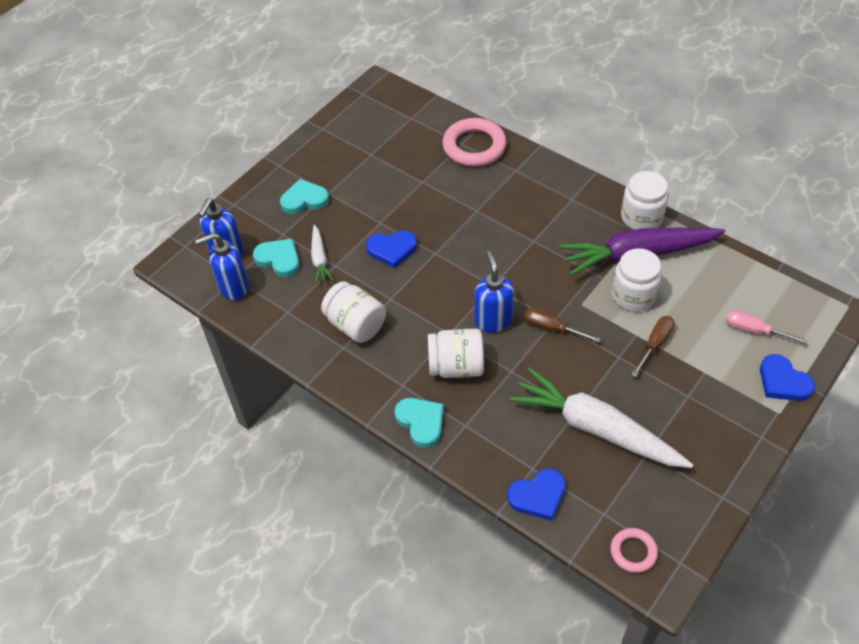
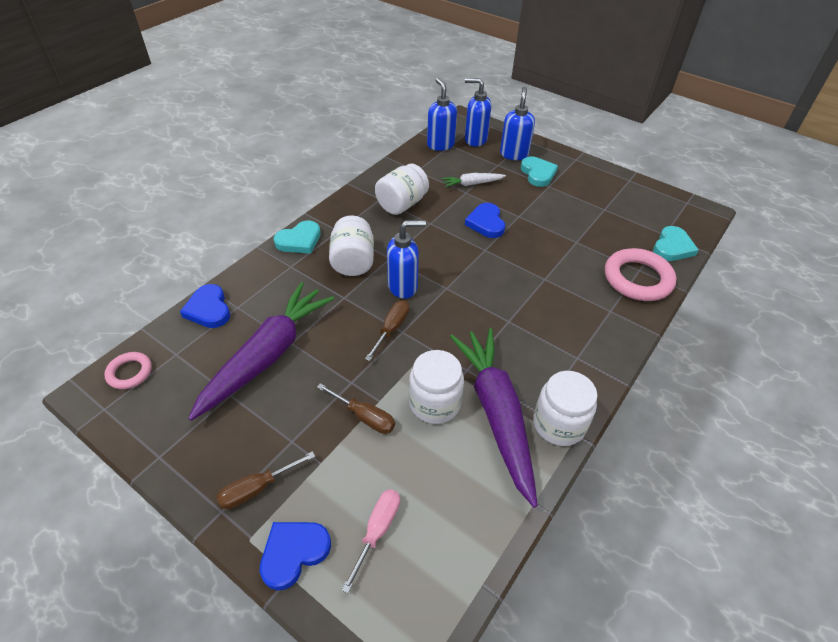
camera: 85 degrees right, 5 degrees down
(263, 218) = (514, 154): none -> blue soap dispenser
(279, 259) = (470, 164): turquoise heart -> turquoise heart (672, 247)
(596, 428) = (267, 355): white carrot -> purple carrot
(736, 414) = (257, 488): none -> brown screwdriver

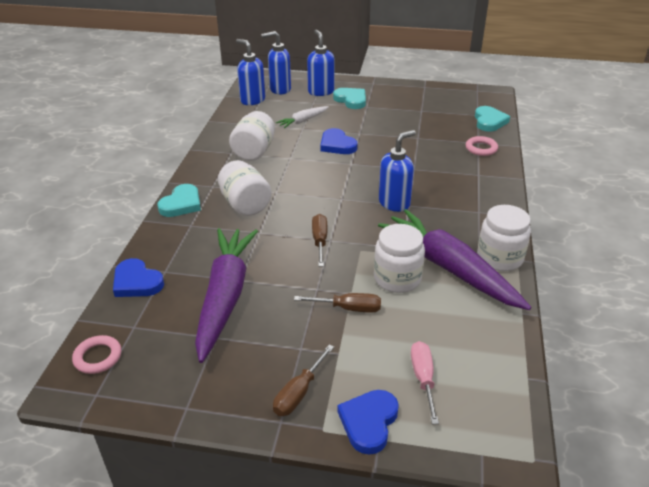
camera: 25 degrees left, 10 degrees down
(403, 286) = (305, 209): blue soap dispenser -> blue soap dispenser (394, 203)
(637, 279) = (481, 148): pink ring -> pink ring, size x0.54

